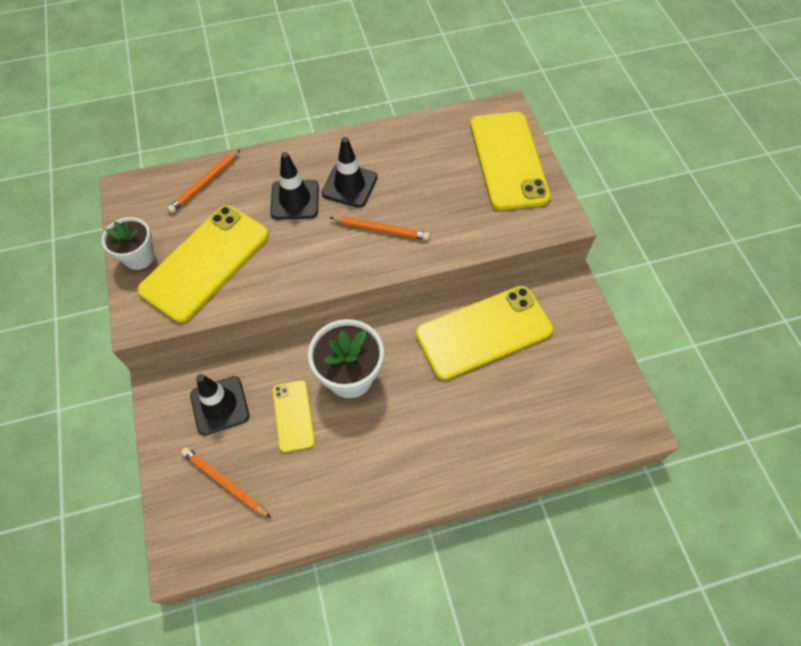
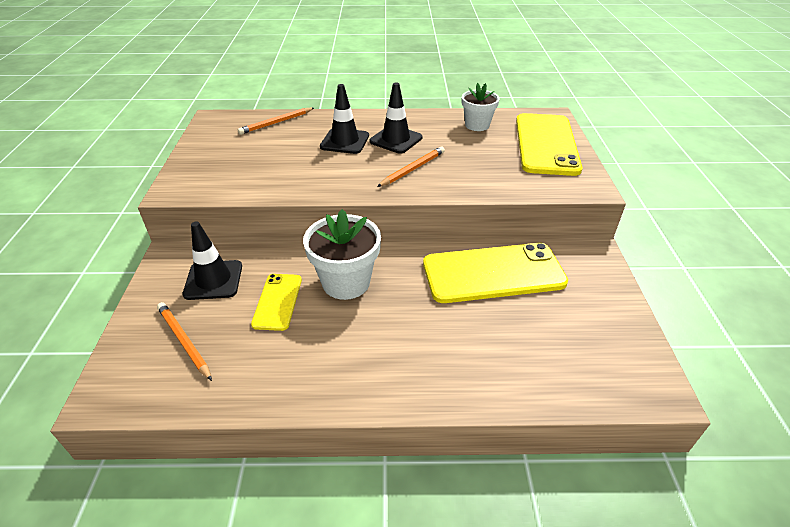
camera: 15 degrees right, 20 degrees down
(139, 257) = (198, 155): white flower pot -> white flower pot (477, 125)
(205, 262) = (249, 166): yellow phone -> none
(381, 229) = (413, 169): orange pencil -> orange pencil turned 75 degrees counterclockwise

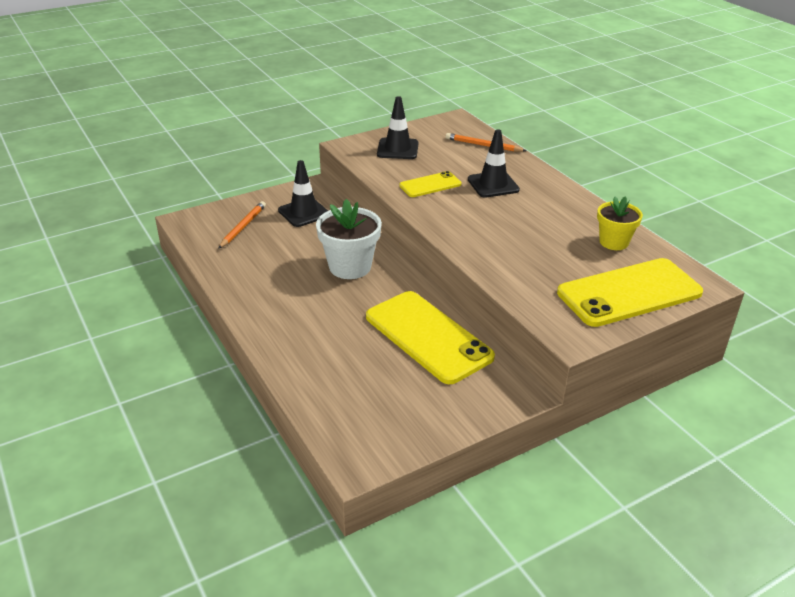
camera: 60 degrees right, 5 degrees down
(277, 301) = (305, 246): yellow phone -> yellow phone (430, 185)
(396, 140) = (527, 207): black traffic cone -> black traffic cone (397, 149)
(413, 169) = (488, 230): orange pencil -> none
(477, 125) = (613, 242): white flower pot -> yellow flower pot

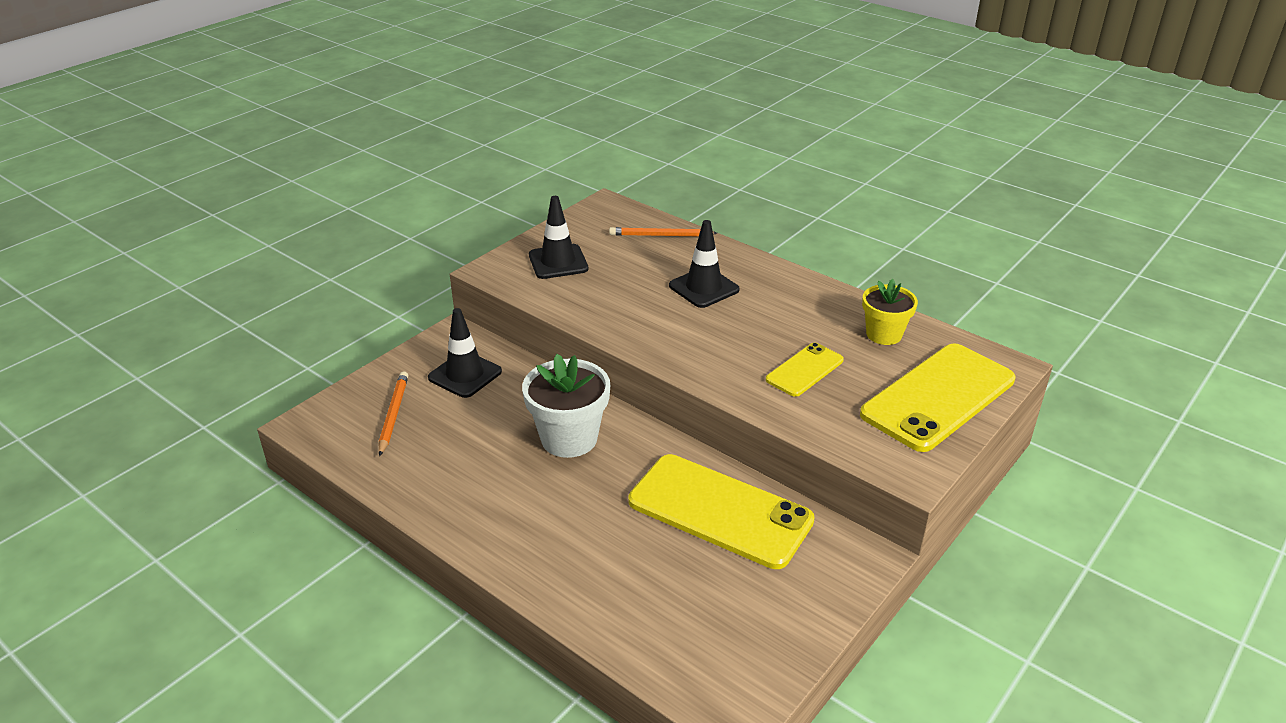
camera: 20 degrees left, 0 degrees up
(430, 185) = (628, 305): yellow phone -> yellow phone (804, 370)

